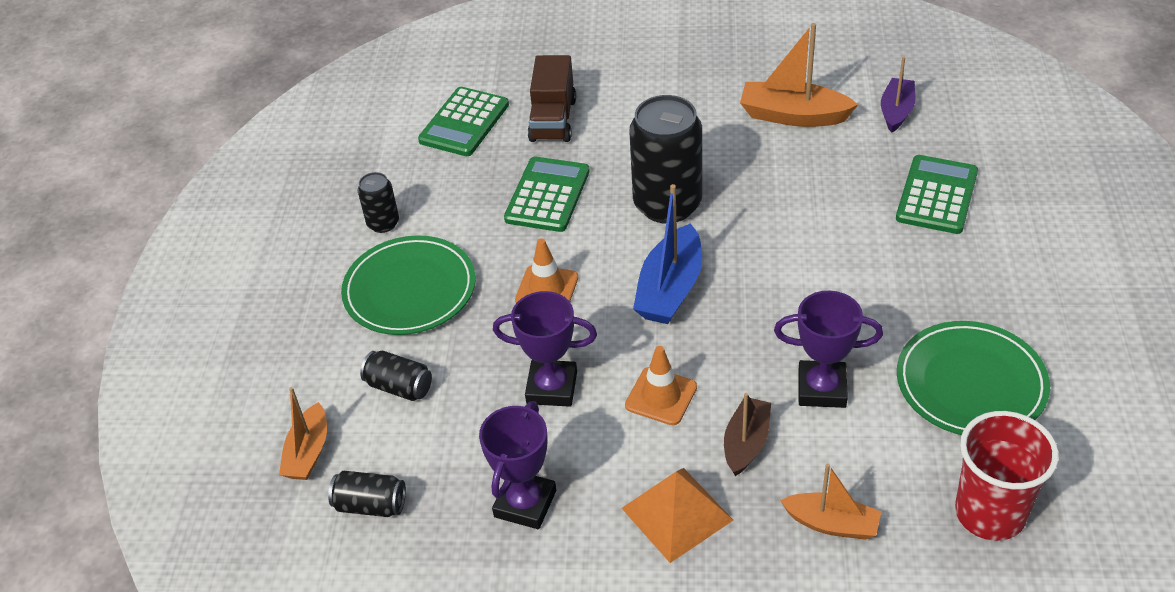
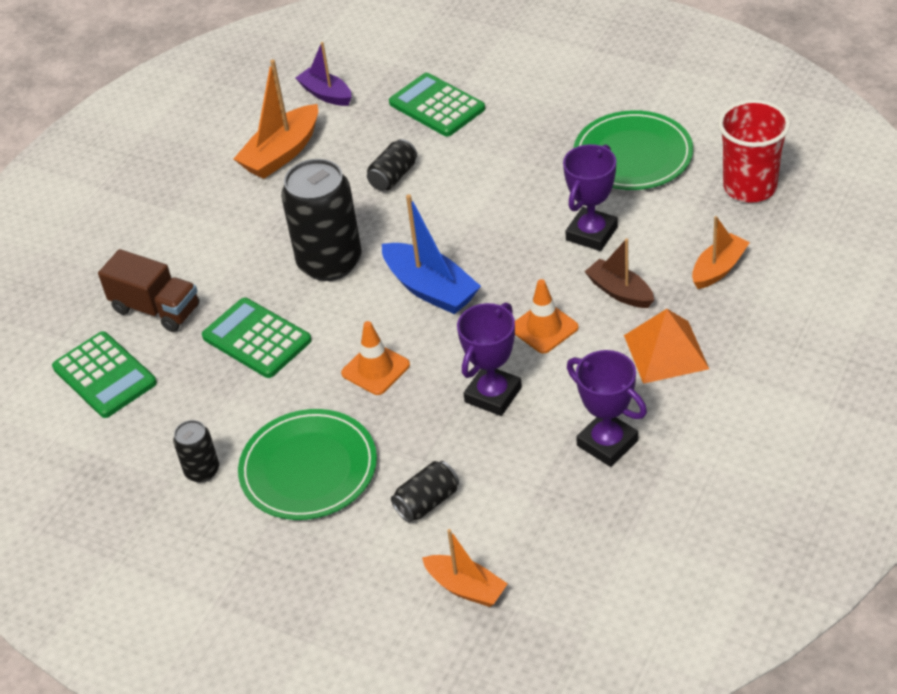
camera: 65 degrees left, 0 degrees up
(370, 505) = (553, 551): black can -> black can (393, 176)

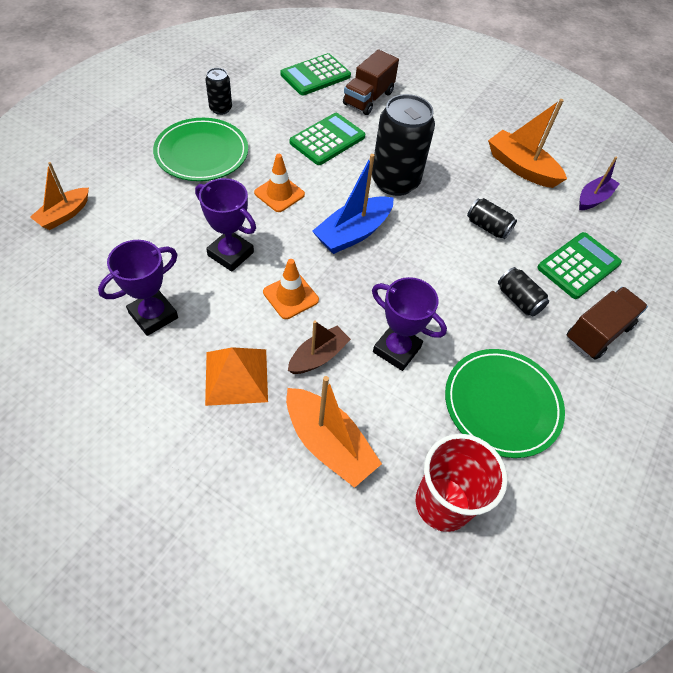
camera: 85 degrees right, 10 degrees up
(427, 502) = (146, 205): black can -> black can (518, 300)
(526, 93) = (598, 333): none -> brown truck
(718, 269) = (328, 443): orange boat -> orange boat, size x1.54

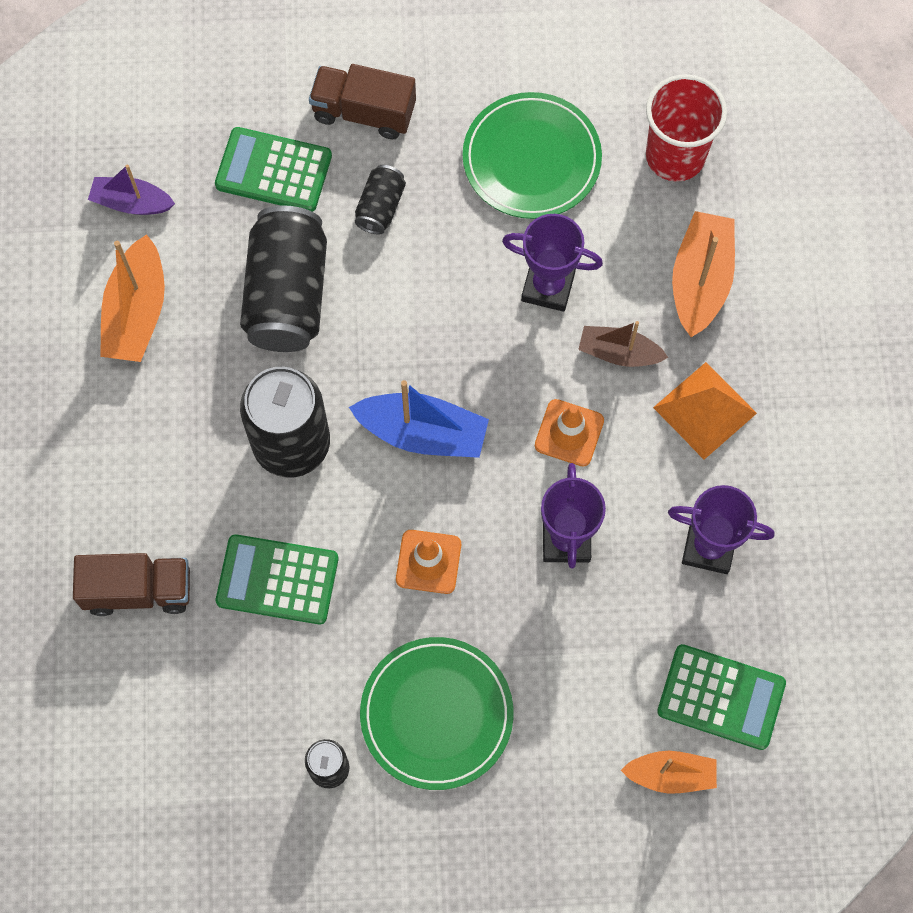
camera: 120 degrees left, 15 degrees up
(315, 75) = (141, 702): green calculator -> green calculator (721, 697)
(396, 349) = (548, 286): purple trophy -> purple trophy turned 75 degrees counterclockwise
(488, 227) = (287, 294): black can -> black can, size x2.04

